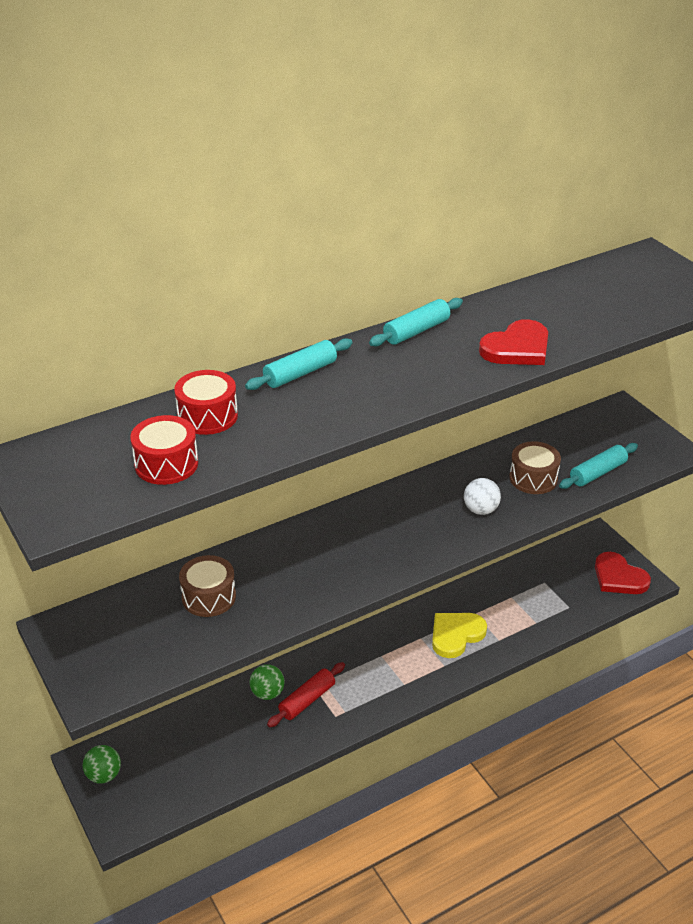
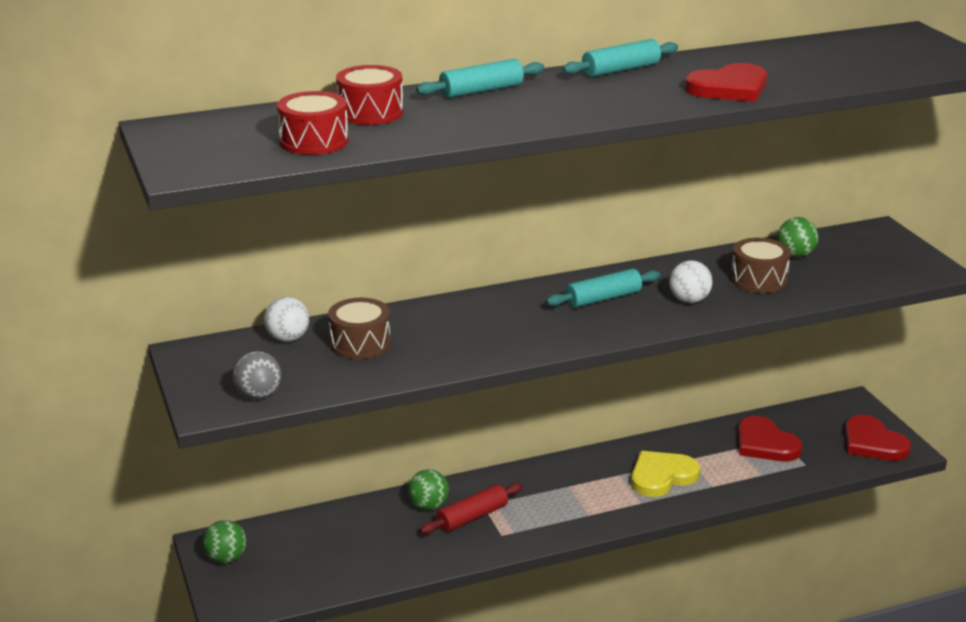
camera: 10 degrees right, 10 degrees down
(132, 672) = (258, 395): none -> grey ball
(142, 598) = (288, 338): none -> white ball
(533, 589) = (765, 444): none -> red heart
(557, 445) = (795, 255): none -> green ball
(598, 473) = (837, 281): turquoise rolling pin -> turquoise rolling pin (603, 298)

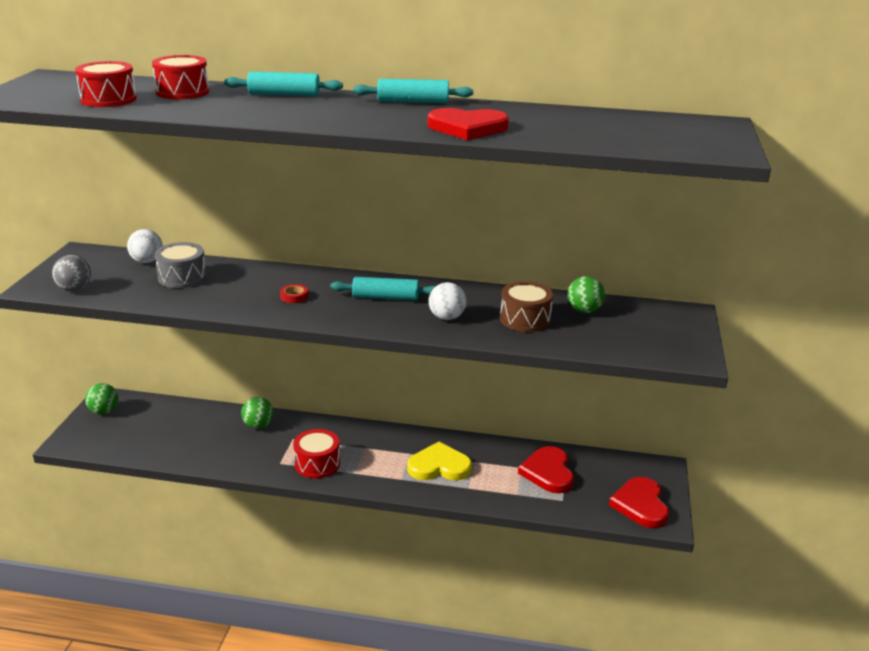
camera: 30 degrees right, 0 degrees up
(360, 343) = (182, 277): brown drum -> grey drum
(472, 517) = (276, 443): red rolling pin -> none
(513, 326) = (294, 296): none -> red tape
(541, 520) = (317, 464): none -> red drum

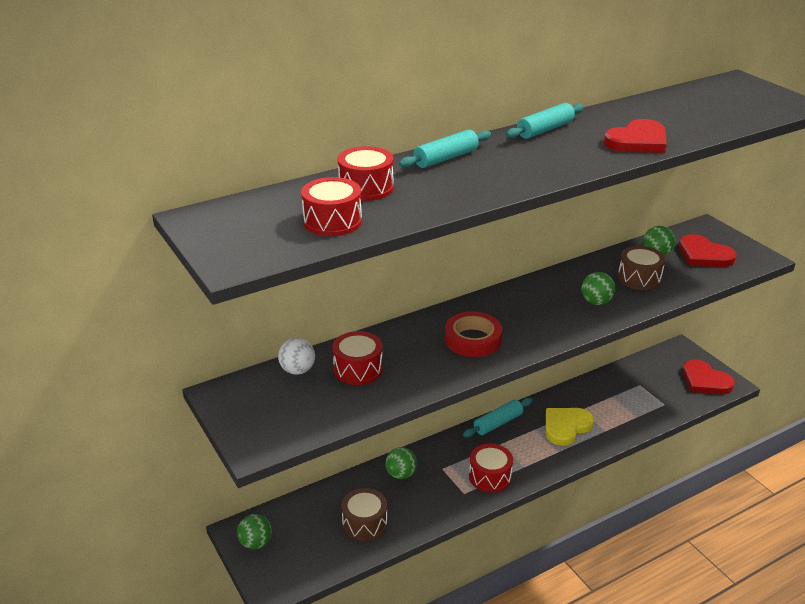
camera: 40 degrees left, 5 degrees up
(74, 289) = (292, 429): grey ball -> none
(182, 277) = (358, 369): grey drum -> red drum
(183, 440) = (364, 523): none -> brown drum
(294, 296) = (473, 340): red tape -> red tape, size x2.12
(385, 297) = (531, 307): turquoise rolling pin -> turquoise rolling pin (498, 423)
(446, 317) = (596, 302): white ball -> green ball
(548, 472) = (631, 390): red heart -> red heart (704, 255)

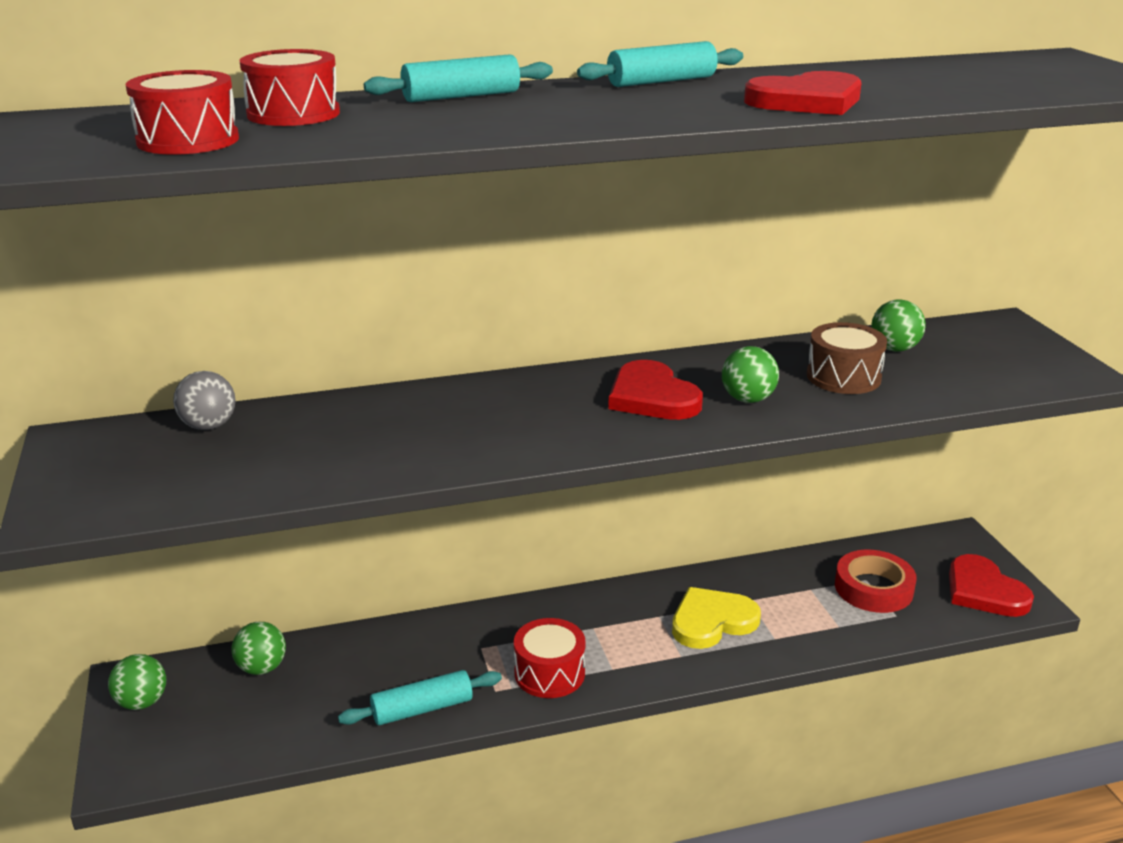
camera: 15 degrees right, 5 degrees down
(297, 370) = (209, 426): white ball -> grey ball
(358, 369) = (298, 437): red drum -> none
(364, 523) = (317, 705): brown drum -> none
(401, 474) = (413, 645): green ball -> green ball (262, 668)
(473, 340) = (507, 423): red tape -> red tape (873, 588)
(498, 423) = (604, 598): turquoise rolling pin -> turquoise rolling pin (422, 709)
(704, 255) = (978, 359): red heart -> red heart (652, 397)

